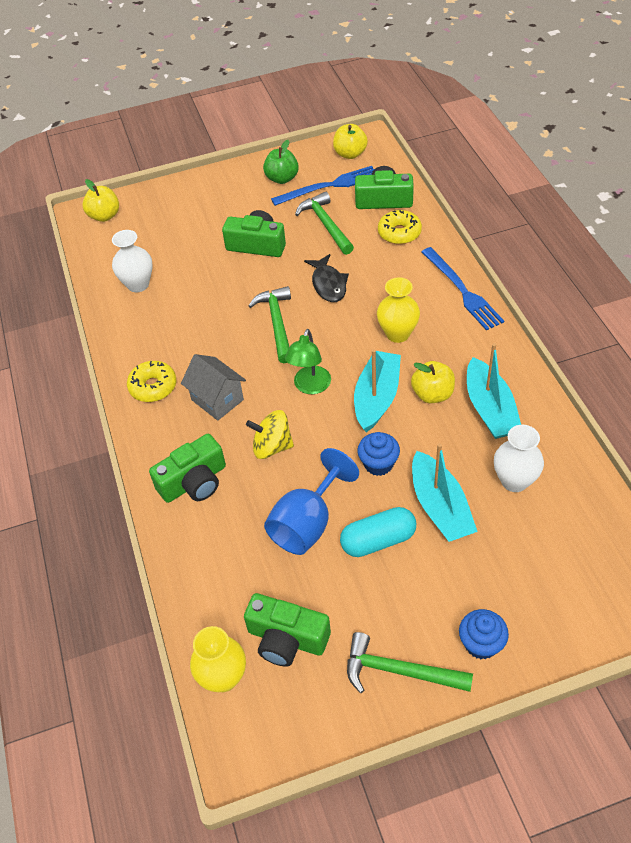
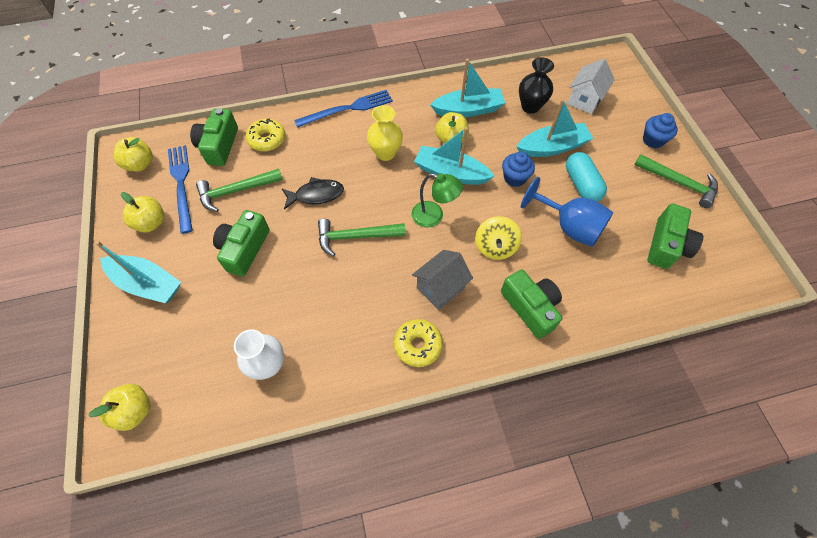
camera: 90 degrees left, 10 degrees up
(217, 193) = (147, 284): none -> turquoise boat
(223, 677) = (704, 287): yellow vase -> none
(282, 178) = (151, 223): green apple -> yellow apple
(399, 671) = (679, 183): green hammer -> green hammer turned 75 degrees counterclockwise
(514, 481) = (530, 107): white vase -> black vase
(547, 552) = (584, 100): none -> white house

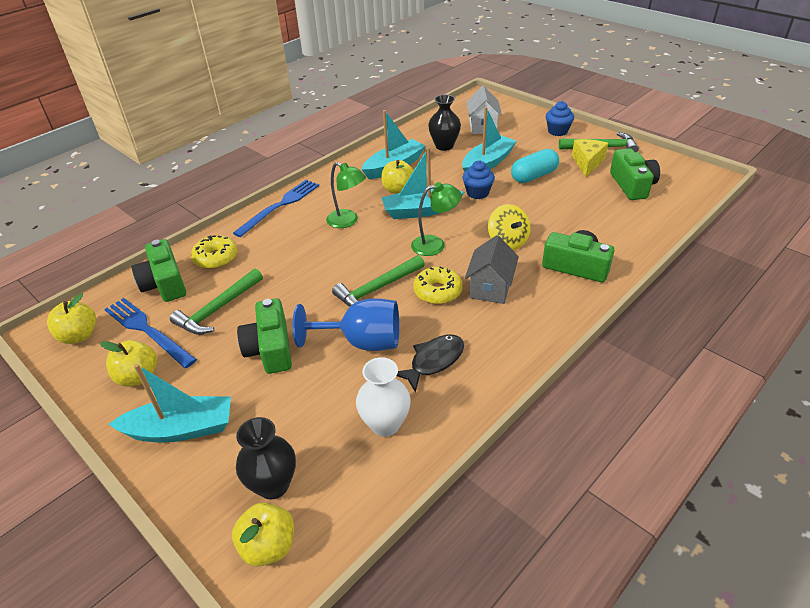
camera: 30 degrees left, 20 degrees down
(168, 366) = (273, 485): none -> black vase
(316, 195) = (308, 276): black fish -> black fish (434, 361)
(385, 153) = (348, 221): yellow vase -> green lamp
(418, 345) = (511, 336): yellow donut -> yellow donut (437, 291)
(569, 226) = (551, 204): blue goblet -> blue goblet (362, 342)
(581, 185) = (534, 176): turquoise capsule -> turquoise capsule turned 75 degrees counterclockwise
(647, 195) = (587, 163): none -> yellow cheese

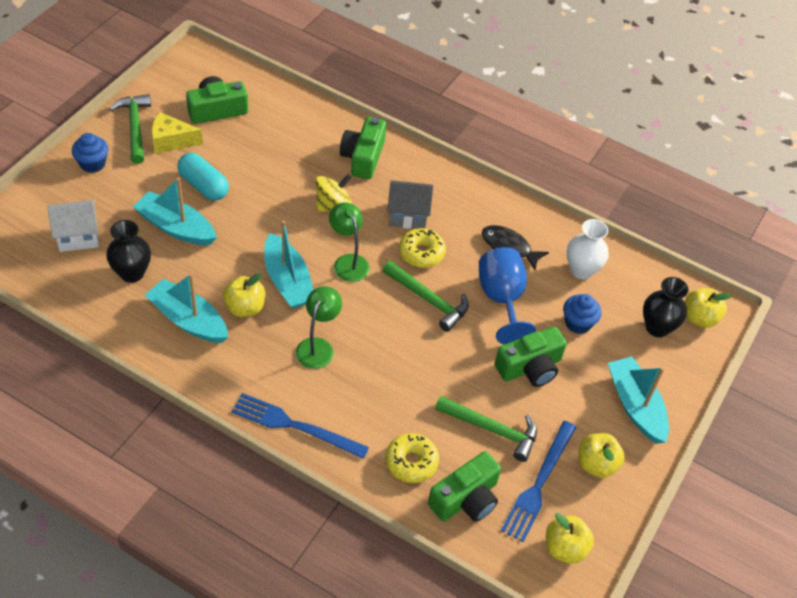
camera: 110 degrees left, 10 degrees up
(477, 193) = (244, 233): blue cupcake -> blue cupcake (578, 323)

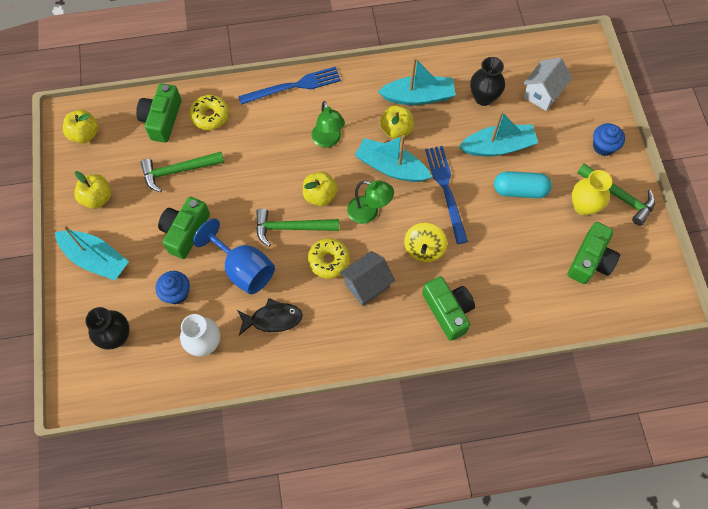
camera: 145 degrees right, 15 degrees up
(171, 141) = (583, 206): yellow cheese -> yellow vase
(539, 483) = (125, 160): blue fork -> blue fork (446, 191)
(699, 318) = (88, 373): yellow apple -> yellow apple (320, 195)

